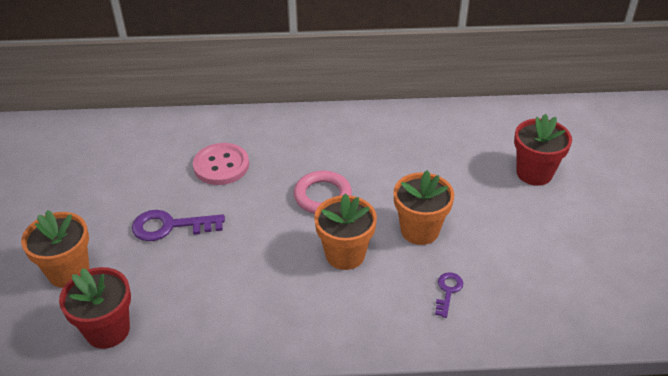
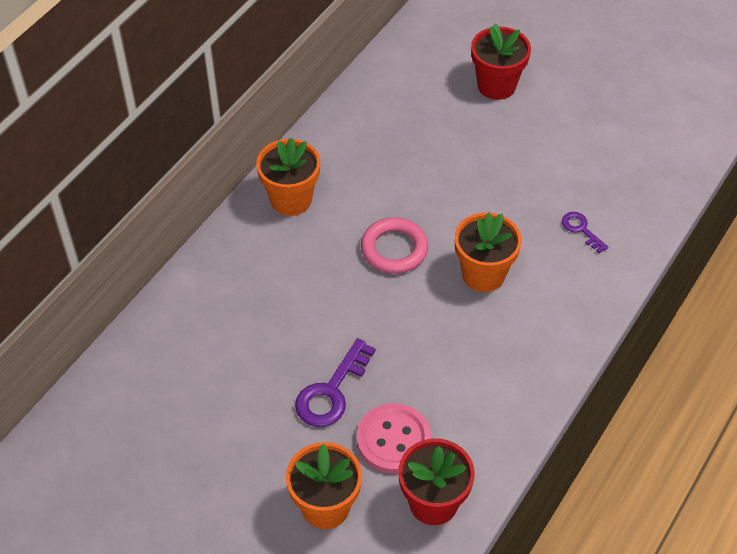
camera: 55 degrees left, 10 degrees up
(221, 166) = (276, 306): pink button -> pink button (393, 440)
(419, 230) = (498, 205): orange flower pot -> orange flower pot (291, 199)

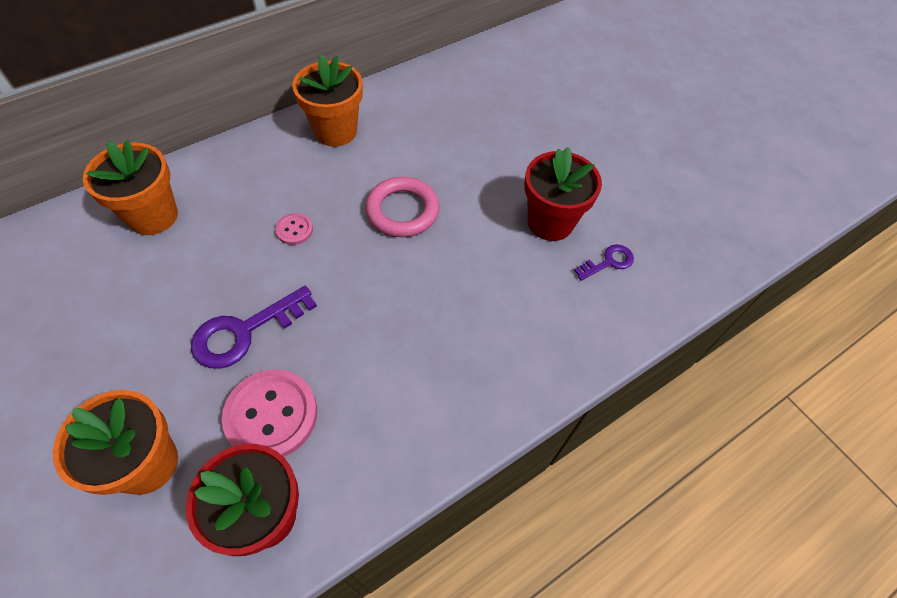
camera: 20 degrees right, 5 degrees up
(315, 299) = (294, 230): none -> pink button
(483, 274) = (478, 270): orange flower pot -> orange flower pot (153, 216)
(496, 85) = (591, 97): red flower pot -> red flower pot (550, 222)
(581, 229) = (608, 262): purple key -> purple key turned 75 degrees clockwise

